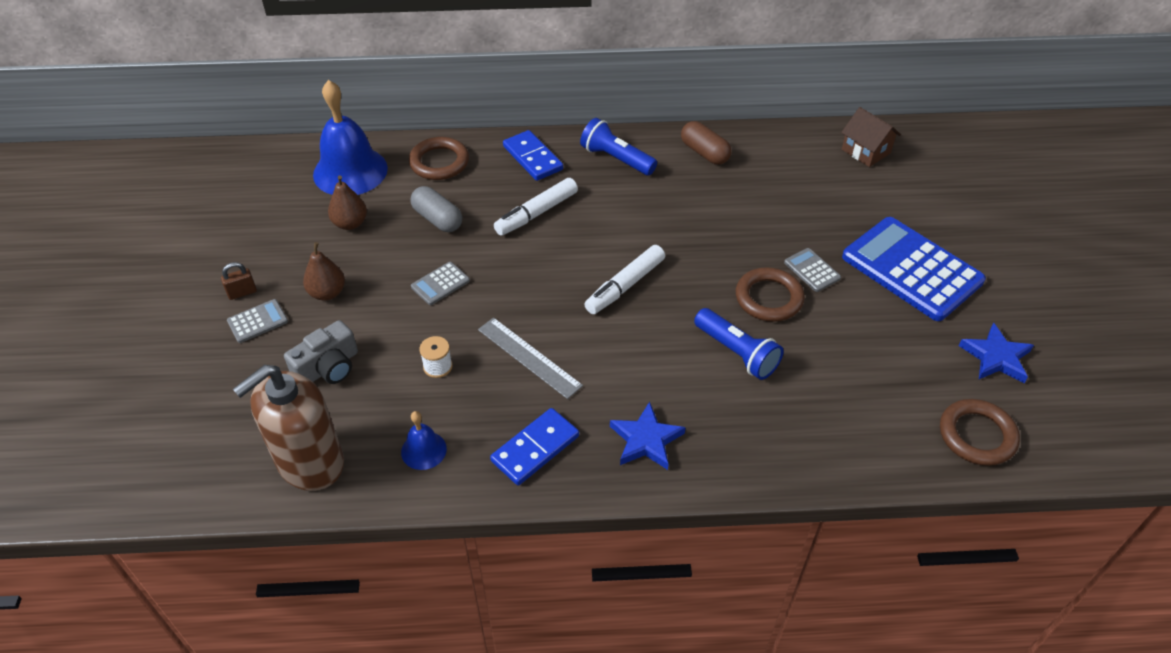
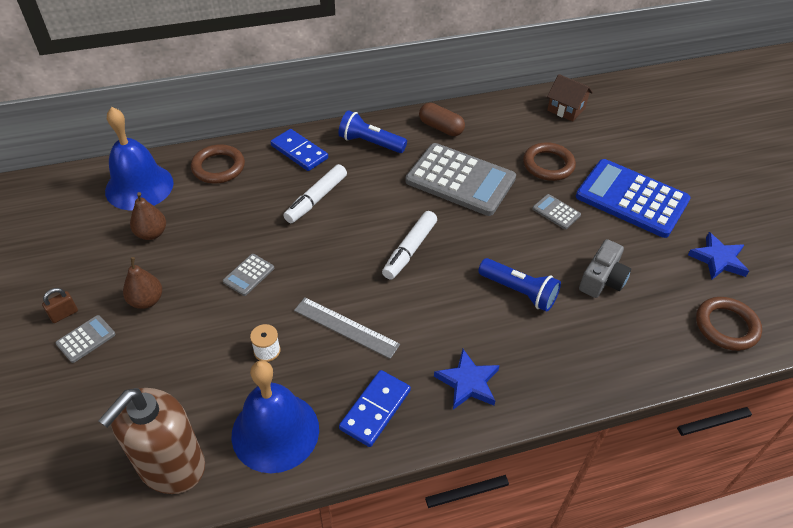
camera: 15 degrees left, 0 degrees up
(328, 367) = (165, 370): grey camera -> grey camera (602, 279)
(423, 450) = (275, 431): blue bell -> blue bell, size x2.08
(437, 219) = (230, 217): grey capsule -> none
(708, 216) = (460, 180): none -> grey calculator
(768, 298) = (530, 241): brown ring -> brown ring (548, 165)

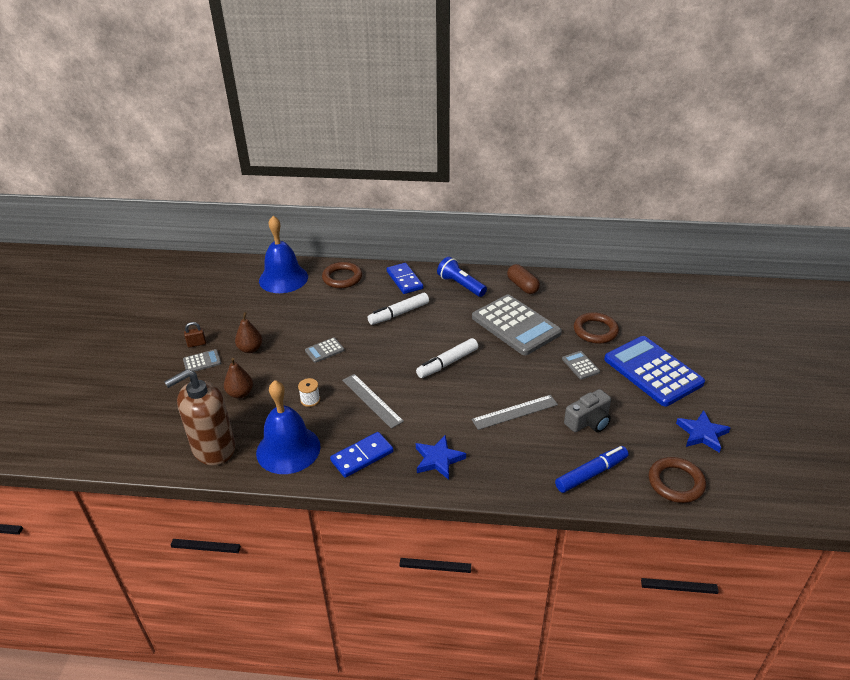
camera: 25 degrees right, 10 degrees down
(151, 233) = (275, 309): brown pear -> brown pear (240, 393)
(519, 292) = (515, 412): blue flashlight -> grey ruler
(566, 109) = (637, 294): brown house -> none
(640, 344) = (591, 474): none -> blue marker

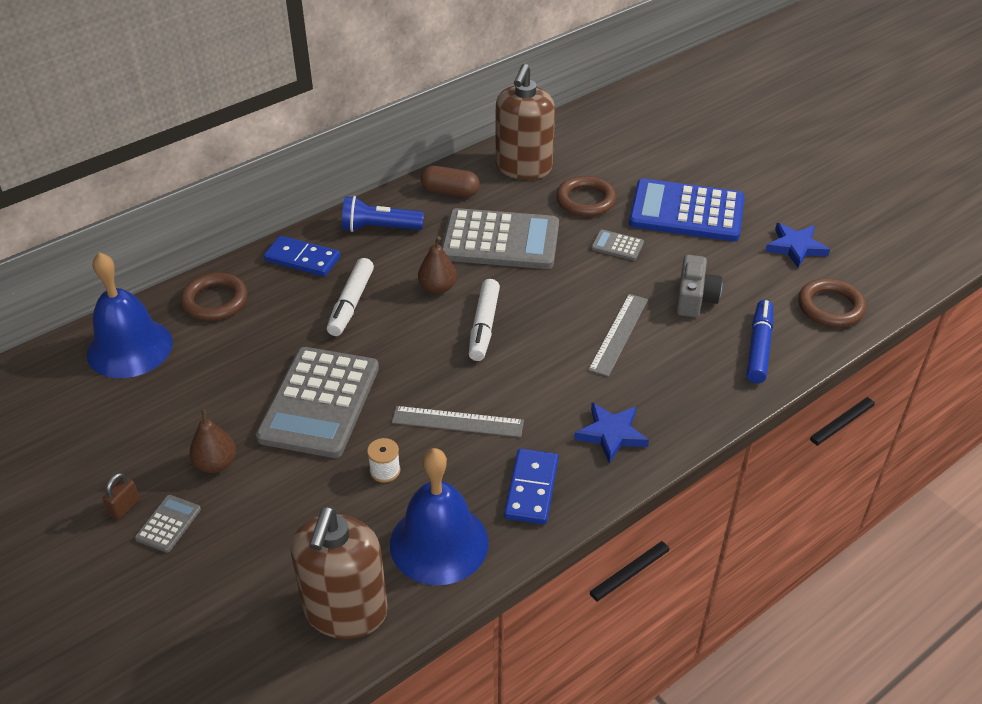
camera: 45 degrees left, 5 degrees up
(240, 393) = (283, 525): brown pear -> brown pear (437, 288)
(324, 350) = (319, 402): grey calculator -> grey calculator, size x2.40
(582, 294) = (523, 167): none -> brown soap dispenser

